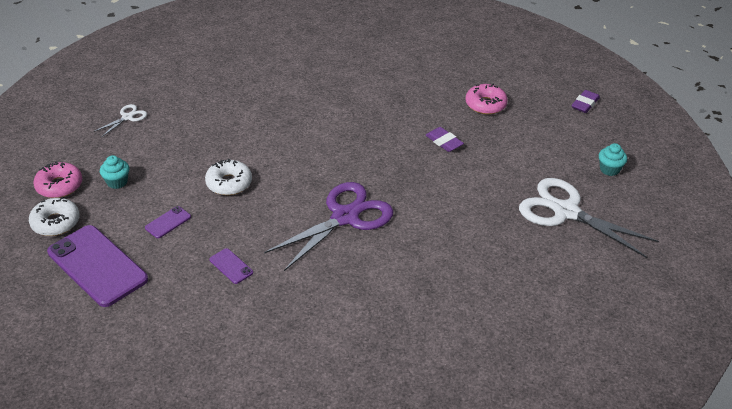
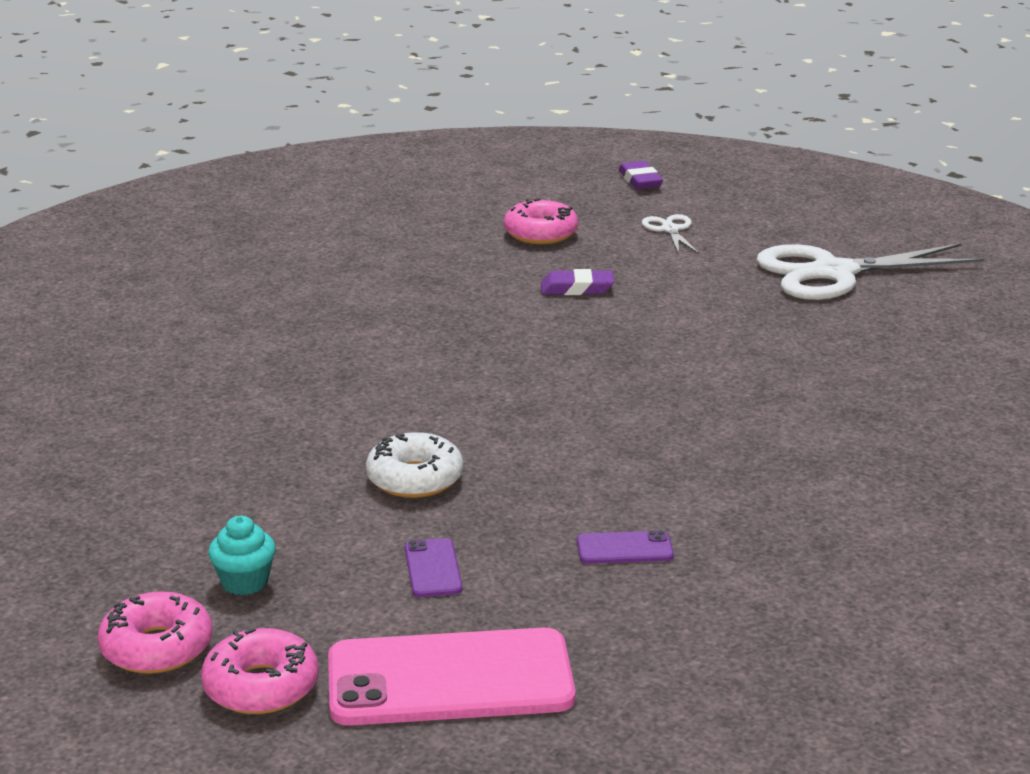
camera: 50 degrees left, 15 degrees down
(55, 222) = (261, 686): white donut -> pink donut
(97, 266) = (450, 679): purple phone -> pink phone
(127, 117) = (73, 510): white scissors -> white scissors (670, 230)
(345, 217) = (637, 416): purple scissors -> none
(609, 169) = (789, 218): turquoise cupcake -> none

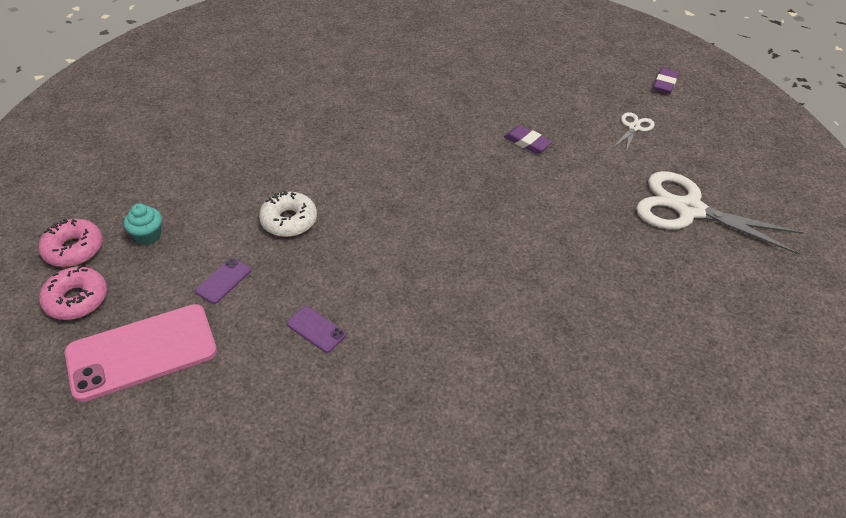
camera: 40 degrees right, 20 degrees up
(450, 679) = (142, 352): pink phone -> pink phone turned 60 degrees counterclockwise
(540, 233) = (559, 95): pink donut -> none

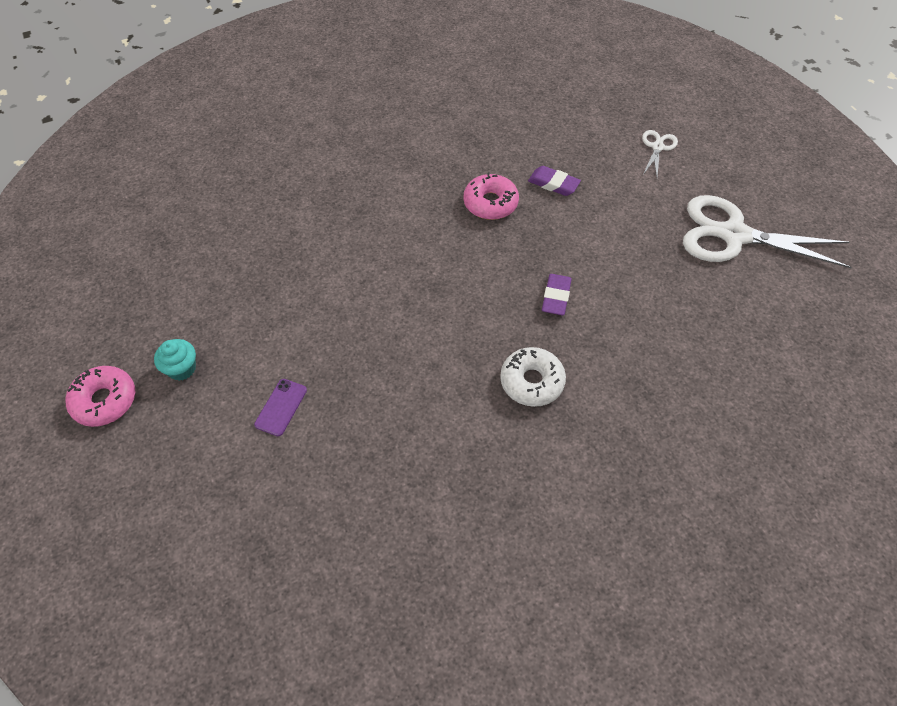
camera: 10 degrees left, 10 degrees up
(76, 299) = (128, 460): pink donut -> pink donut (490, 203)
(142, 352) = (220, 508): pink phone -> none
(289, 221) = (329, 322): white donut -> white donut (532, 381)
(316, 329) = (395, 444): purple phone -> none
(665, 84) = (676, 89): purple eraser -> purple eraser (556, 297)

